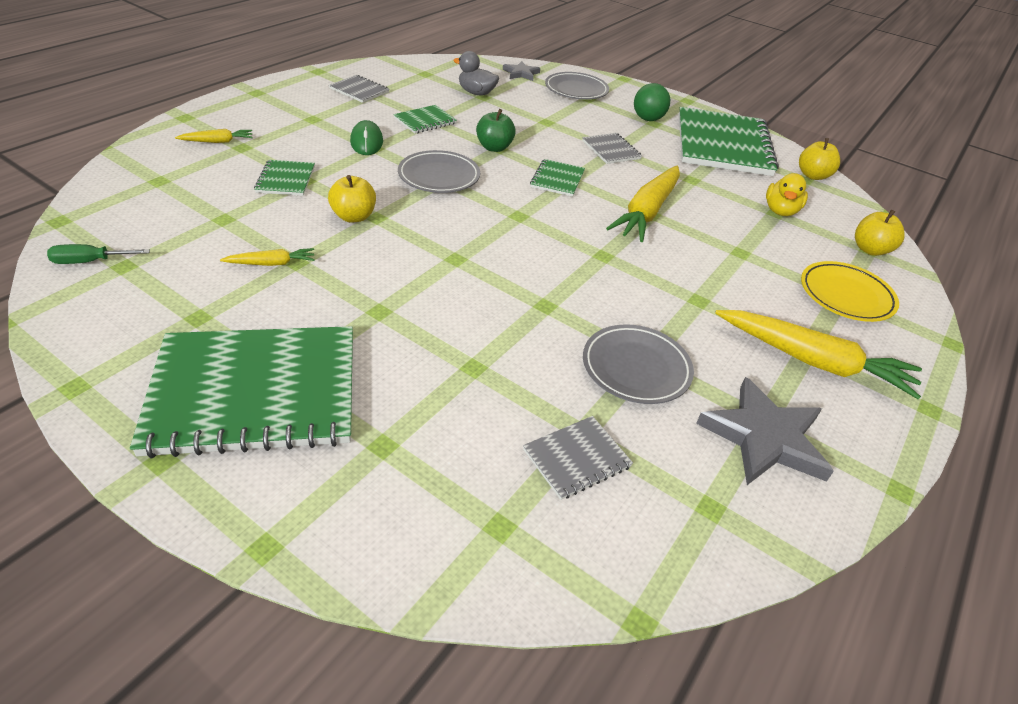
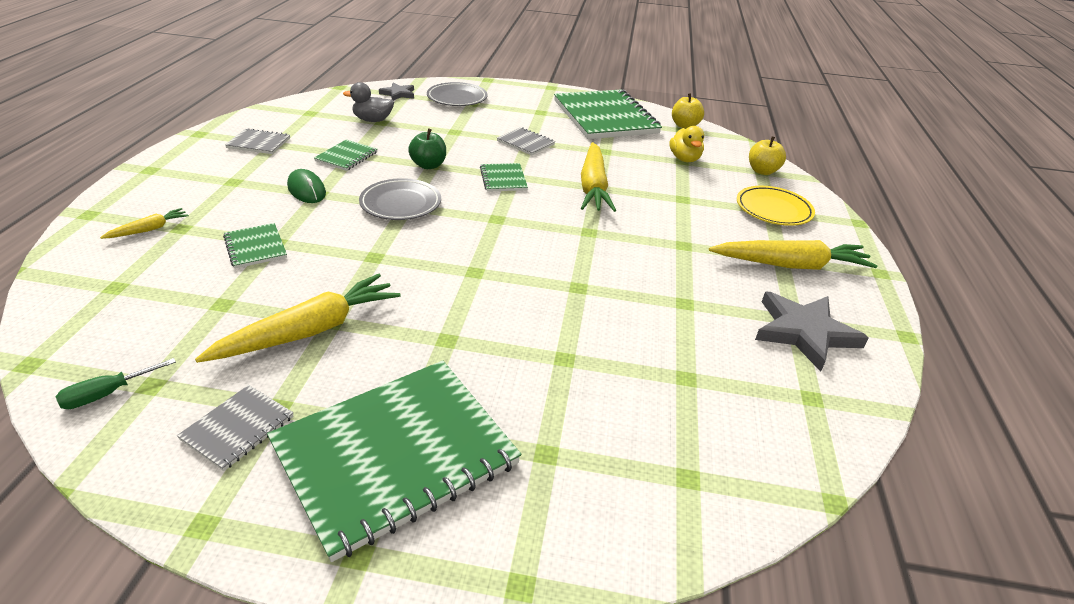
camera: 25 degrees left, 5 degrees down
(272, 263) = (309, 331): yellow carrot -> yellow carrot, size x2.11
(354, 217) = (353, 262): yellow apple -> none
(577, 458) = (698, 400): grey notebook -> grey notebook (238, 428)
(636, 368) = (683, 313): grey plate -> none
(647, 119) = (533, 110): green ball -> none

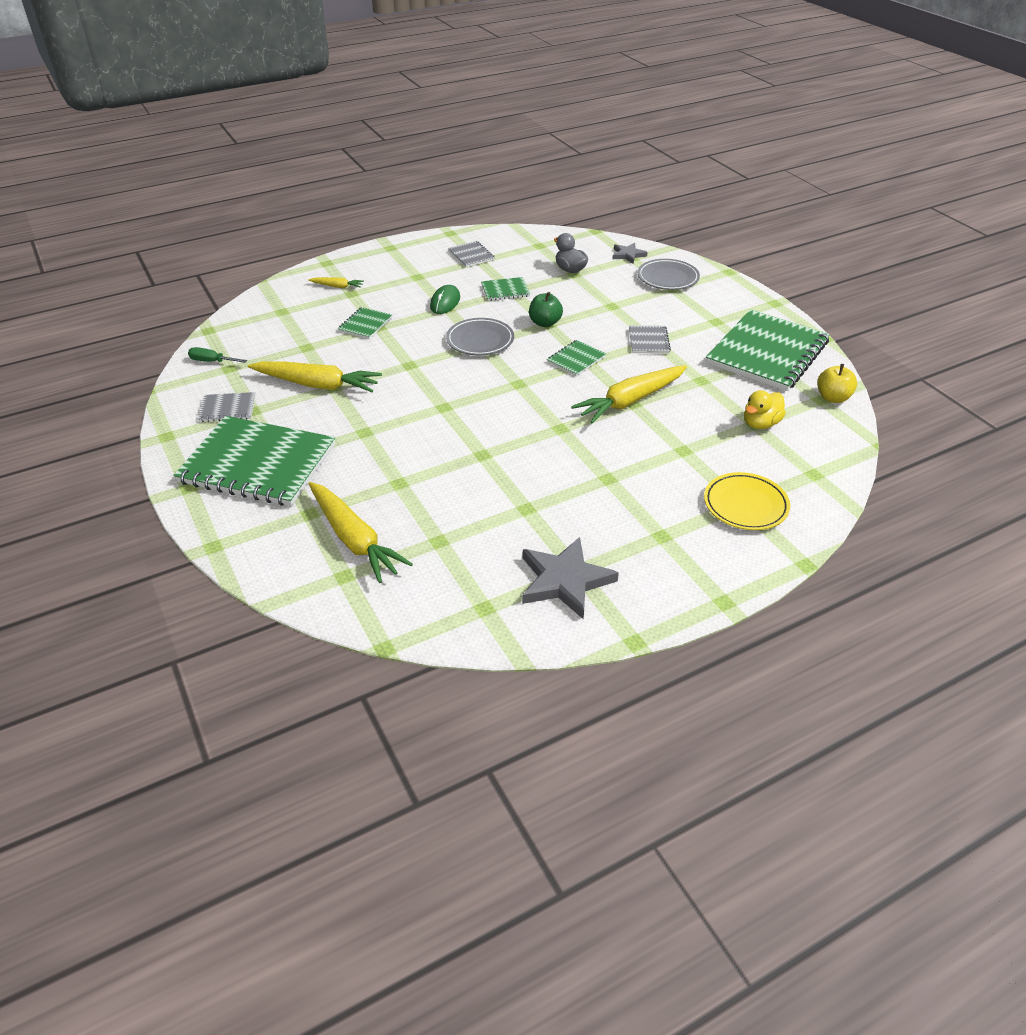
camera: 55 degrees right, 5 degrees up
(762, 171) = (815, 474): yellow apple -> none
(790, 265) = (659, 544): yellow carrot -> yellow carrot (354, 539)

